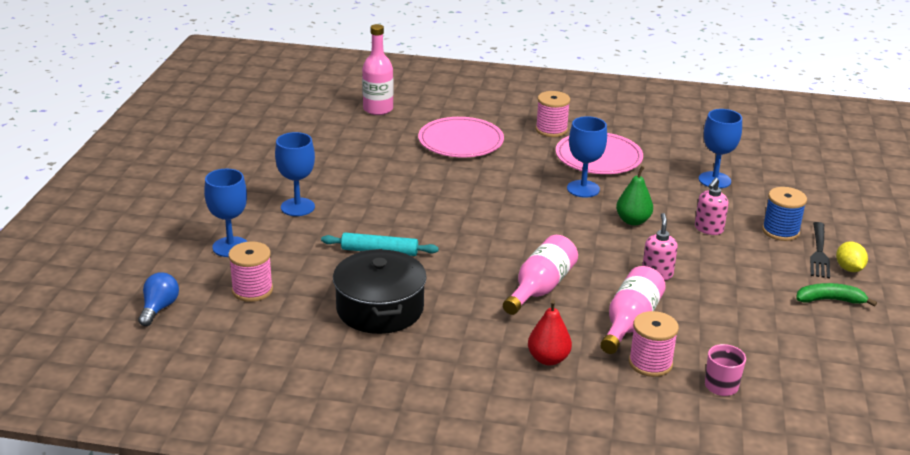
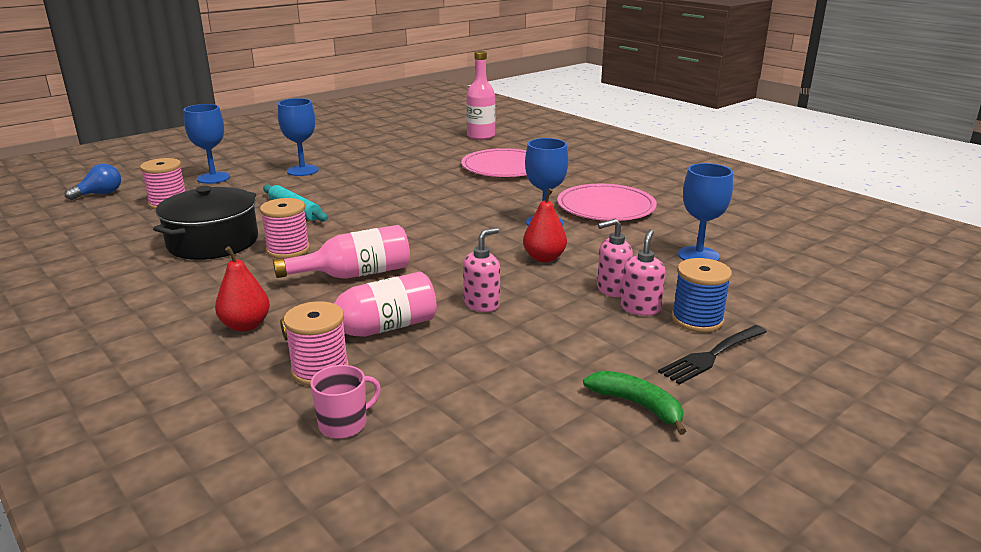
camera: 40 degrees right, 5 degrees down
(551, 130) = (598, 179): pink spool -> pink spool (288, 250)
(633, 221) = (544, 258): green pear -> red pear
(743, 236) = (640, 308): none -> pink soap dispenser
(849, 269) = (725, 386): yellow lemon -> none

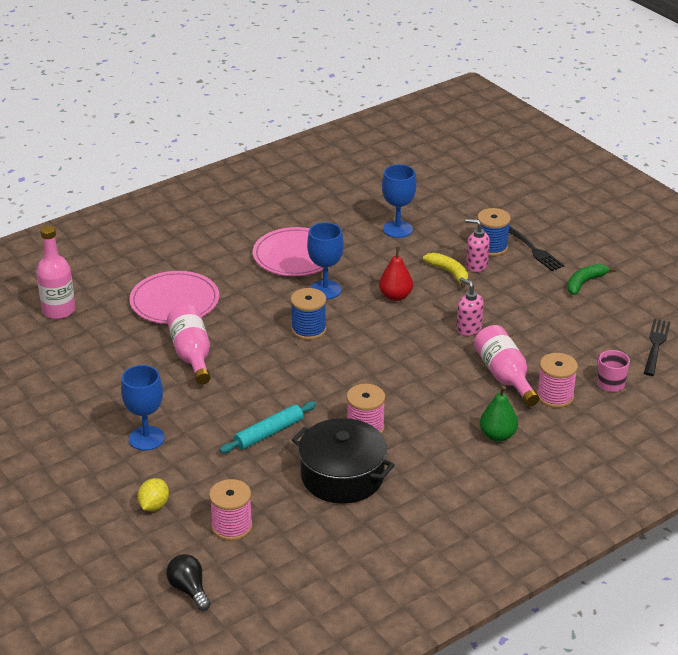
camera: 85 degrees left, 10 degrees up
(100, 194) = (189, 590): blue light bulb -> black light bulb
(213, 178) = (154, 505): blue goblet -> yellow lemon
(245, 325) = (497, 435): red pear -> green pear
(355, 274) = (417, 388): pink bottle -> pink bottle (192, 355)
(457, 485) = (656, 345): none -> black fork
(467, 218) = (308, 329): none -> blue spool
(612, 289) = (449, 273): pink soap dispenser -> yellow banana

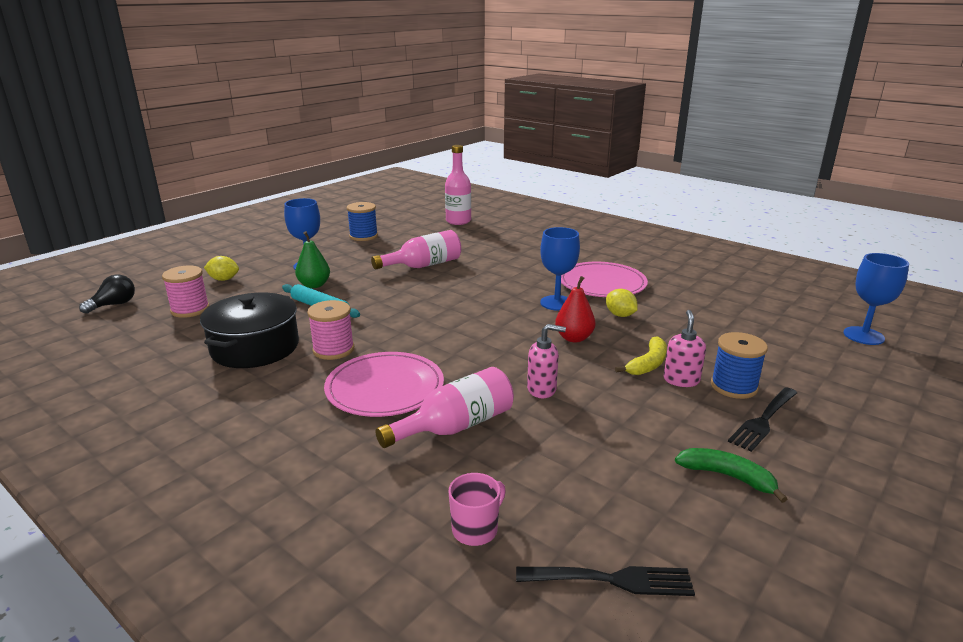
camera: 75 degrees right, 10 degrees down
(174, 301) = (494, 250): pink plate -> pink plate (385, 388)
(308, 329) = (486, 304): blue spool -> blue spool (363, 236)
(364, 263) = (620, 315): none -> yellow lemon
(397, 229) = (703, 324): blue goblet -> blue goblet (863, 336)
(468, 329) = (542, 389): pink soap dispenser -> pink soap dispenser turned 60 degrees clockwise
(497, 435) = (329, 434): green pear -> green pear (314, 285)
(555, 396) = (425, 474): pink spool -> none

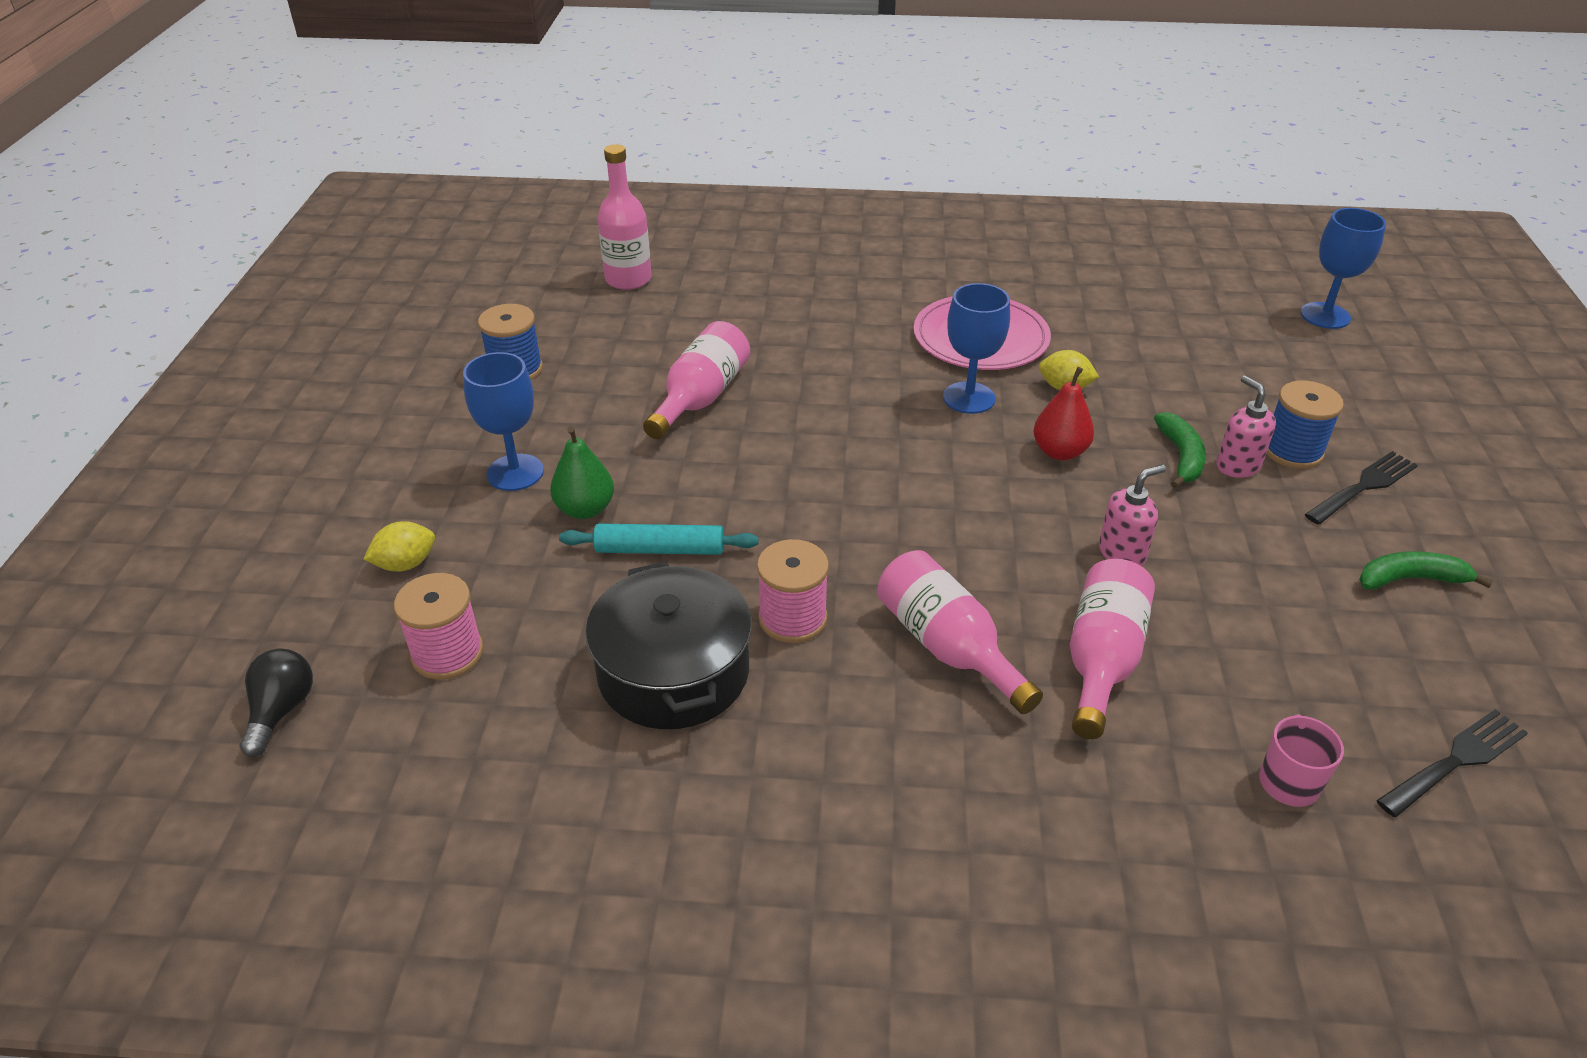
camera: 35 degrees left, 15 degrees up
(385, 388) = (947, 647): pink plate -> pink bottle
(648, 364) = (1181, 457): yellow banana -> green banana
(763, 420) = (1363, 486): black fork -> black fork turned 135 degrees counterclockwise

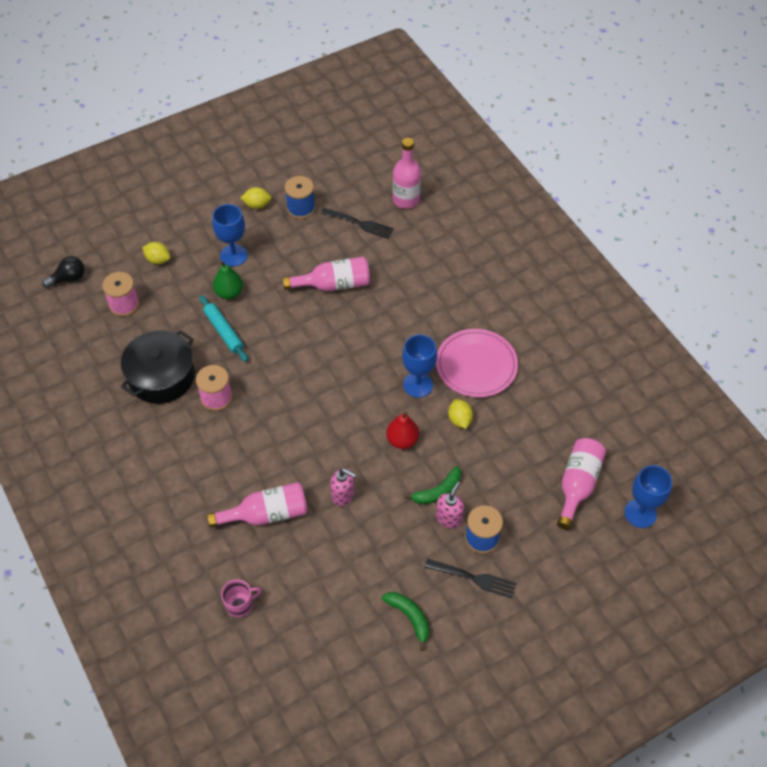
camera: 55 degrees right, 15 degrees up
(448, 407) = (257, 205): none -> yellow lemon
(947, 647) = (236, 457): pink bottle -> pink bottle (577, 485)
(1456, 761) = (293, 663): black fork -> black fork (359, 223)

